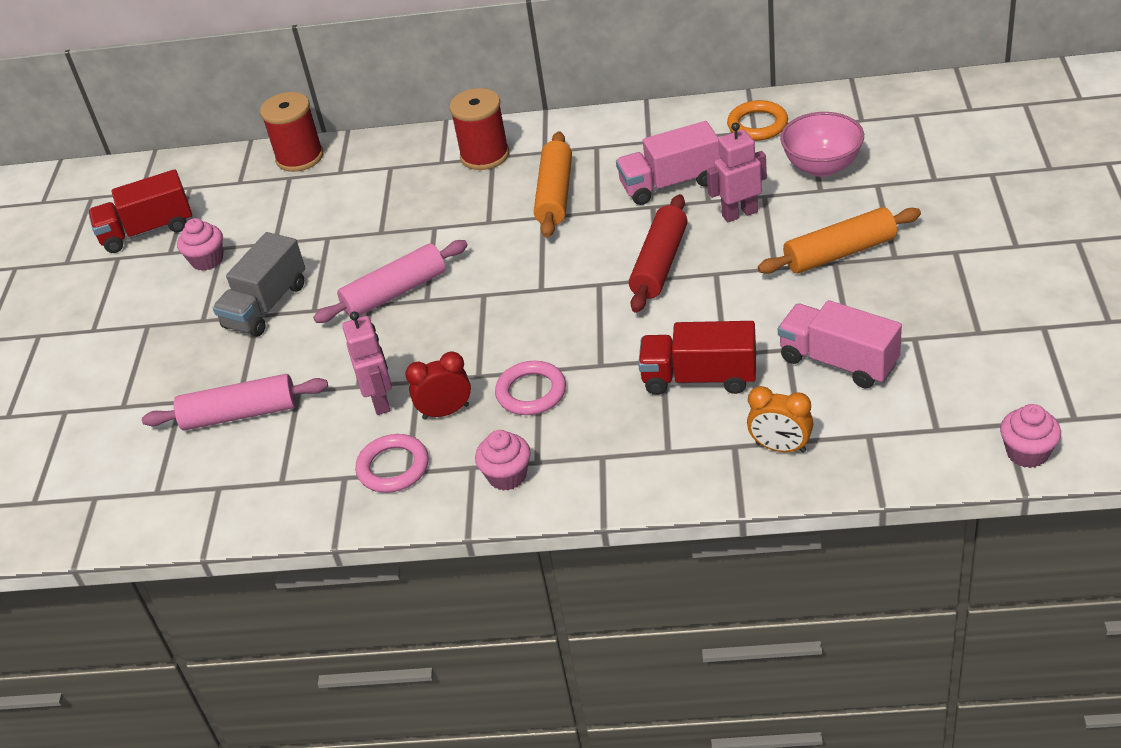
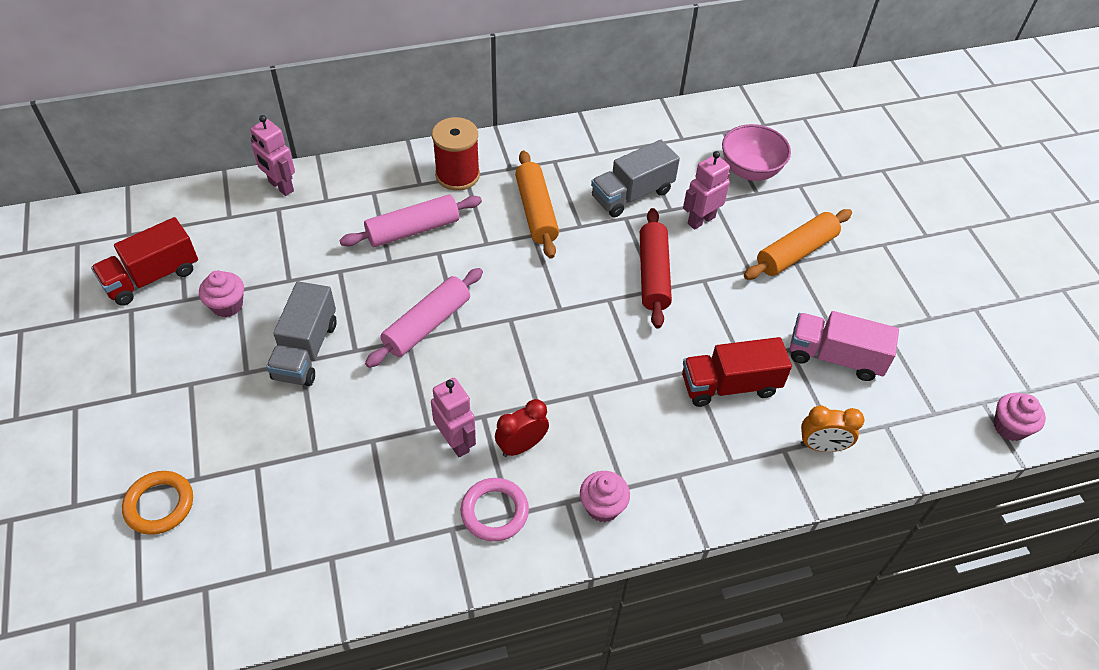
camera: 25 degrees left, 10 degrees up
(240, 414) = (323, 472): pink rolling pin -> pink rolling pin (413, 230)
(300, 157) = (281, 186): red spool -> pink robot
(531, 392) = (591, 416): pink ring -> none
(670, 184) = (632, 194): pink truck -> grey truck
(757, 125) = (682, 133): orange ring -> orange ring (159, 505)

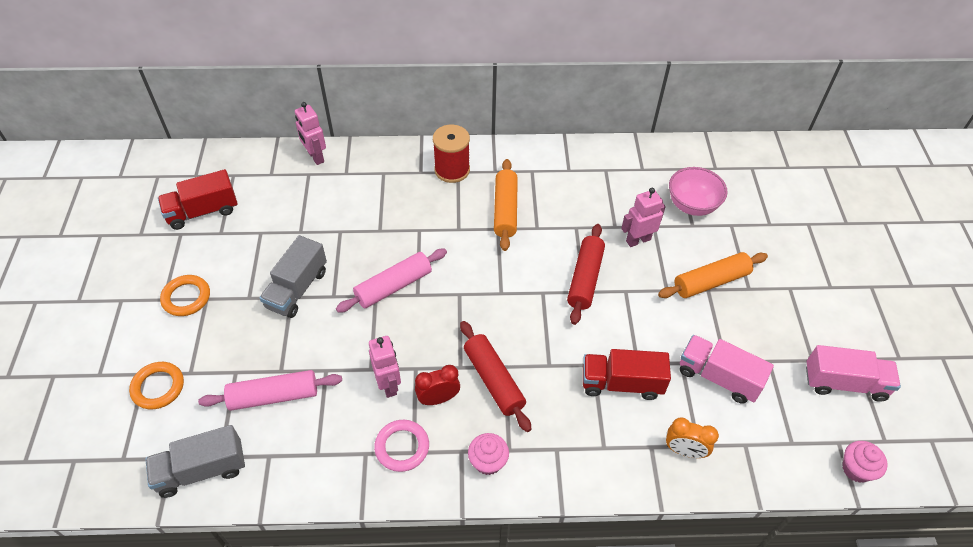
camera: 15 degrees right, 0 degrees up
(163, 387) = (186, 297): none -> orange ring
(227, 305) = (250, 243): pink cupcake -> none
(413, 230) = (405, 208): pink rolling pin -> pink rolling pin (274, 396)
(581, 411) = (494, 380): none -> red rolling pin
(632, 194) = (587, 209): grey truck -> grey truck (202, 470)
(971, 337) = (844, 383): none -> pink truck

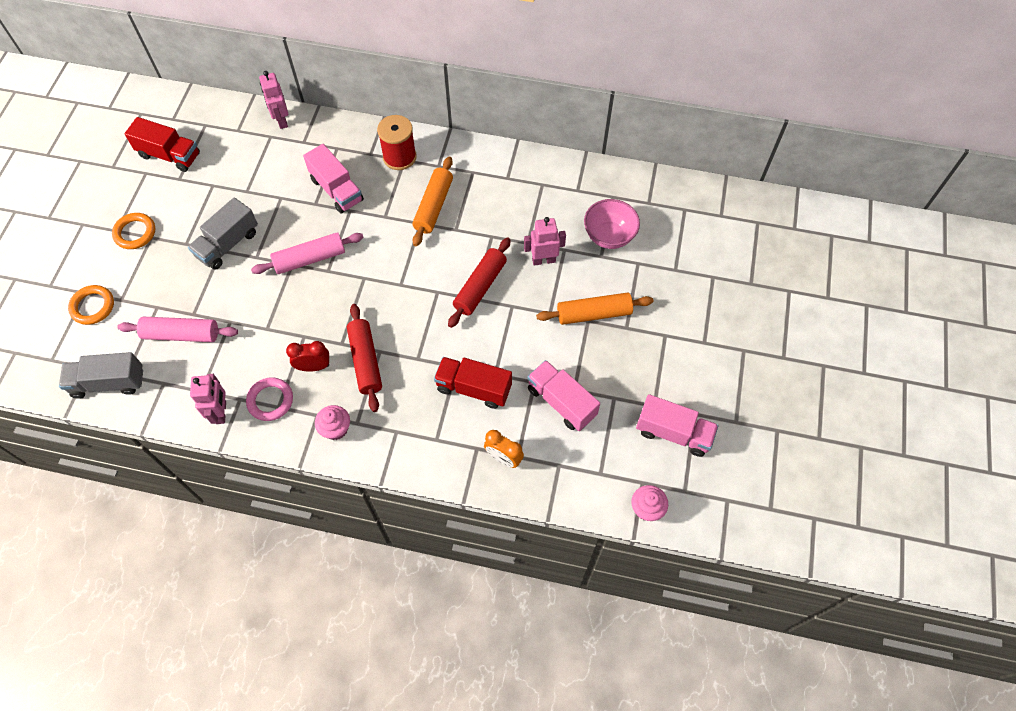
camera: 15 degrees right, 10 degrees up
(203, 211) = (169, 155): red truck -> red truck turned 150 degrees counterclockwise
(388, 384) = (277, 345): pink robot -> pink robot (221, 412)
(398, 213) = (336, 190): none -> pink truck

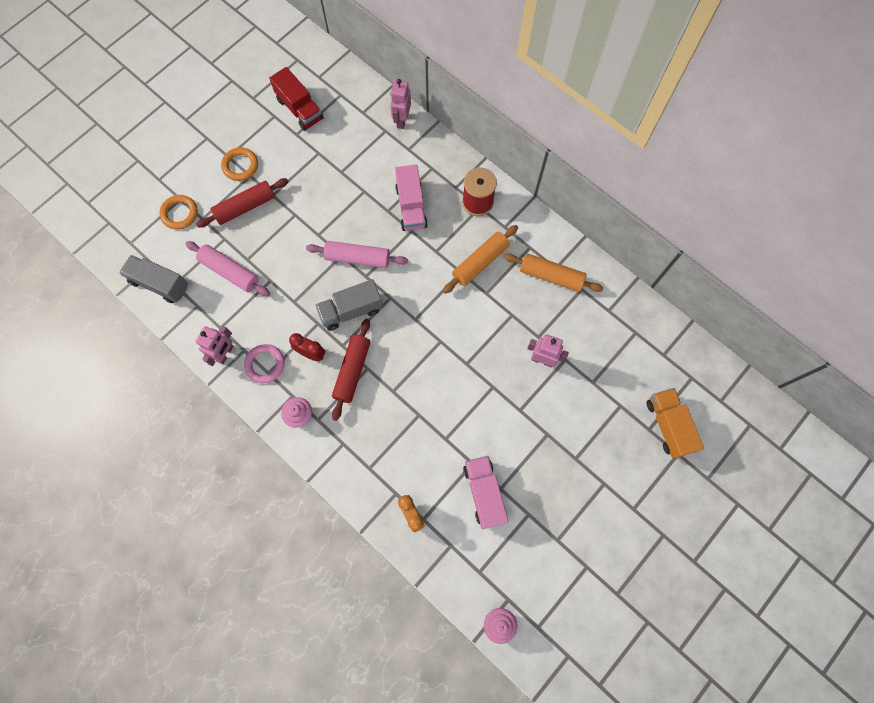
camera: 30 degrees right, 10 degrees up
(228, 244) = (303, 212): grey truck -> grey truck (351, 310)
(474, 388) = (422, 441): red truck -> none
(480, 287) = (477, 355): red rolling pin -> red rolling pin (245, 207)
(594, 314) = (556, 431): orange rolling pin -> orange rolling pin (551, 276)
(609, 236) = (610, 367): pink bowl -> none
(673, 433) = (559, 573): pink truck -> none
(690, 258) = (668, 426): none -> orange truck

